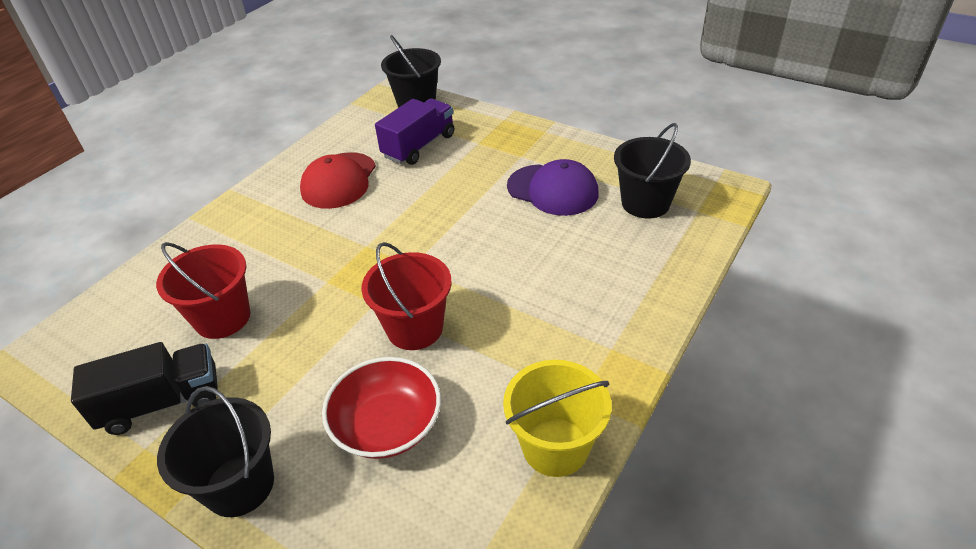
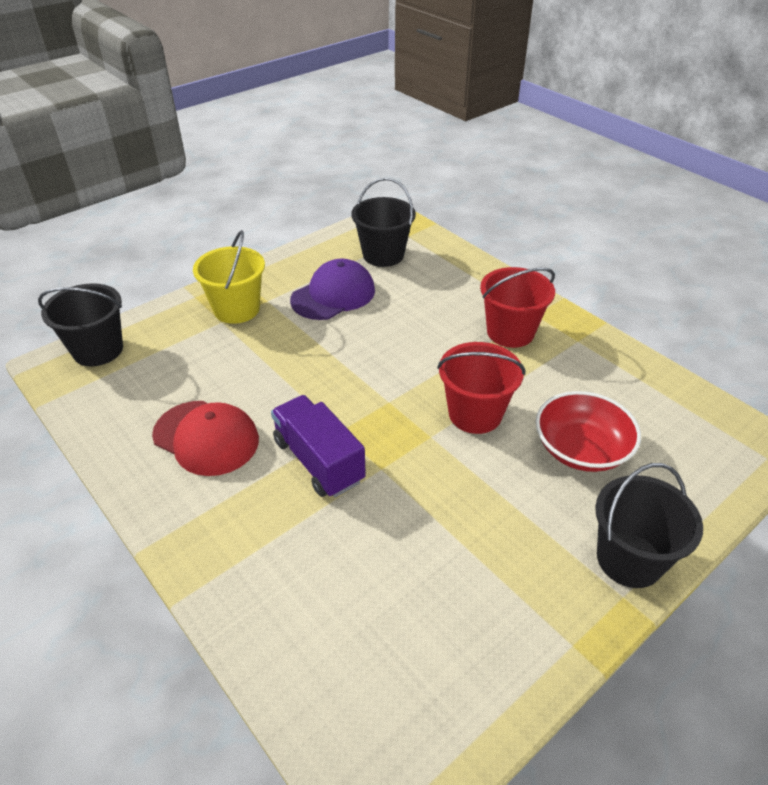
camera: 75 degrees left, 0 degrees up
(162, 402) = (512, 629): black truck -> none
(222, 318) = (399, 567): red bucket -> red bucket (510, 332)
(419, 146) = (191, 363): purple truck -> purple truck (318, 461)
(555, 446) = (618, 363): yellow bucket -> yellow bucket (236, 309)

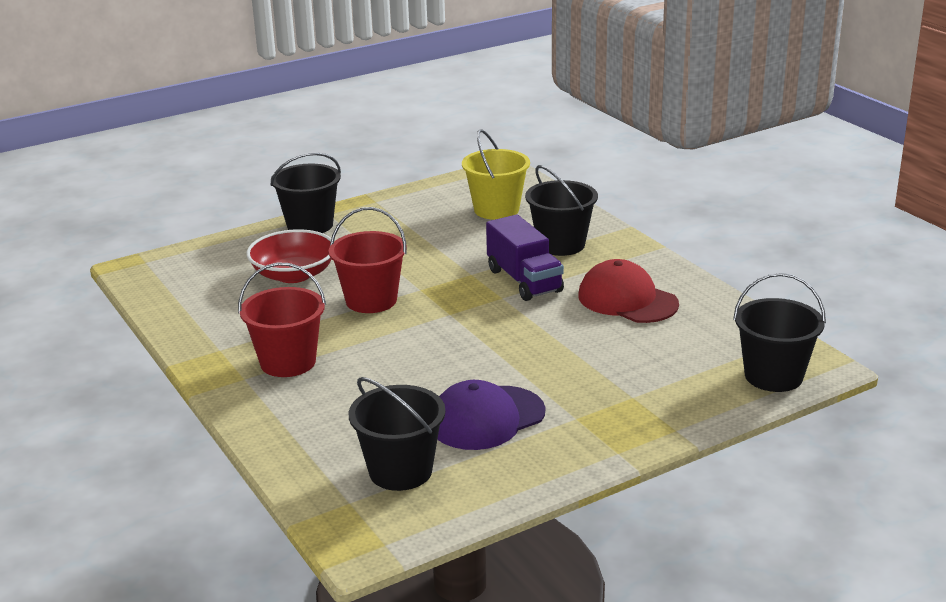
camera: 170 degrees left, 15 degrees down
(236, 309) = (615, 409): yellow bucket -> yellow bucket (496, 210)
(276, 542) = (561, 244): none -> black bucket

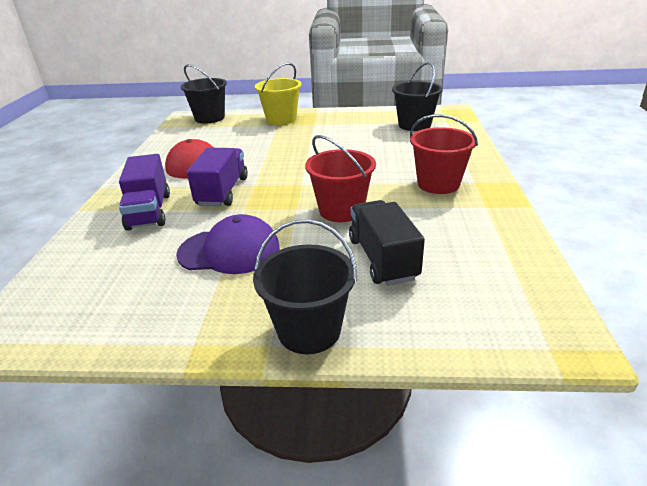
camera: 145 degrees left, 5 degrees up
(293, 274) = (382, 259): red bowl -> black truck
(487, 418) = (353, 132): purple cap -> purple cap (229, 251)
(496, 210) = (118, 269): yellow bucket -> yellow bucket (281, 119)
(561, 244) = (149, 211): black bucket -> purple truck

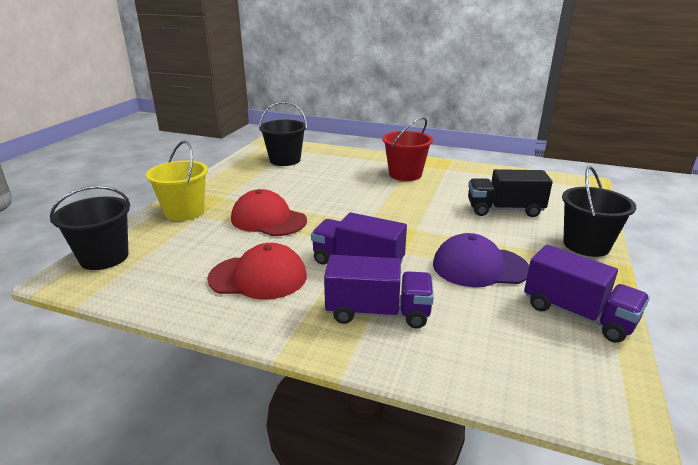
camera: 75 degrees left, 5 degrees down
(144, 317) = (577, 314): none -> purple truck
(229, 251) = (479, 267): purple cap -> purple cap turned 105 degrees counterclockwise
(283, 146) = (268, 219): none -> red cap
(341, 210) = (429, 212): red bucket -> none

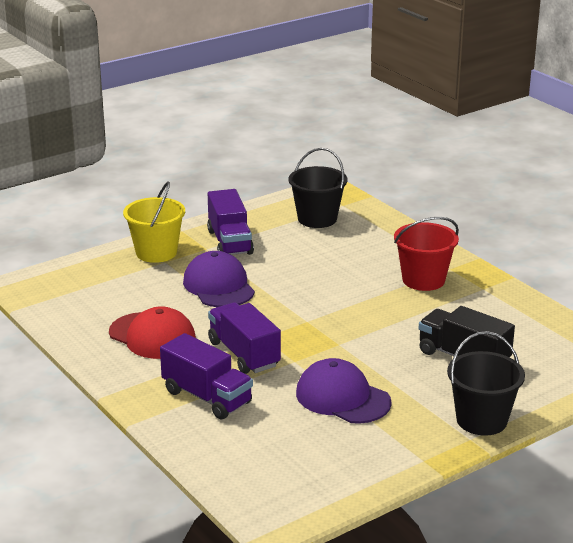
camera: 35 degrees right, 0 degrees up
(104, 257) = (58, 276): black bucket -> none
(268, 219) = (219, 286): red cap -> purple cap
(577, 314) = (361, 463): purple truck -> purple truck (230, 242)

